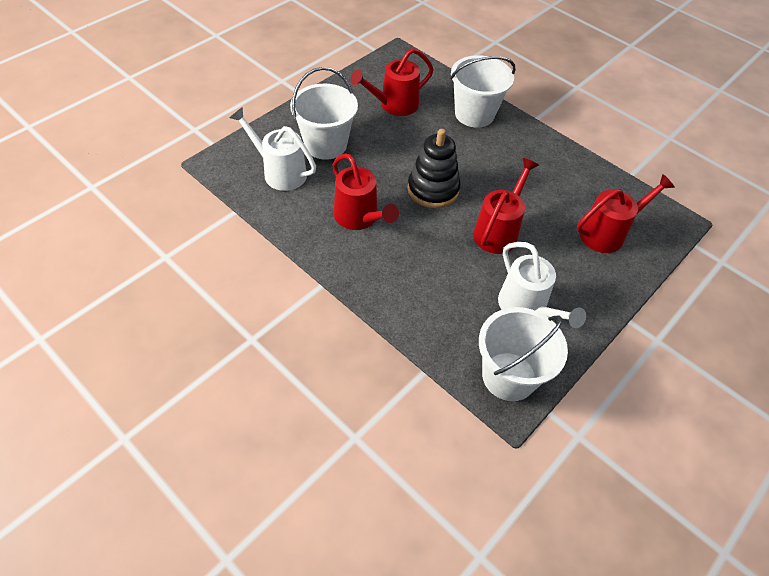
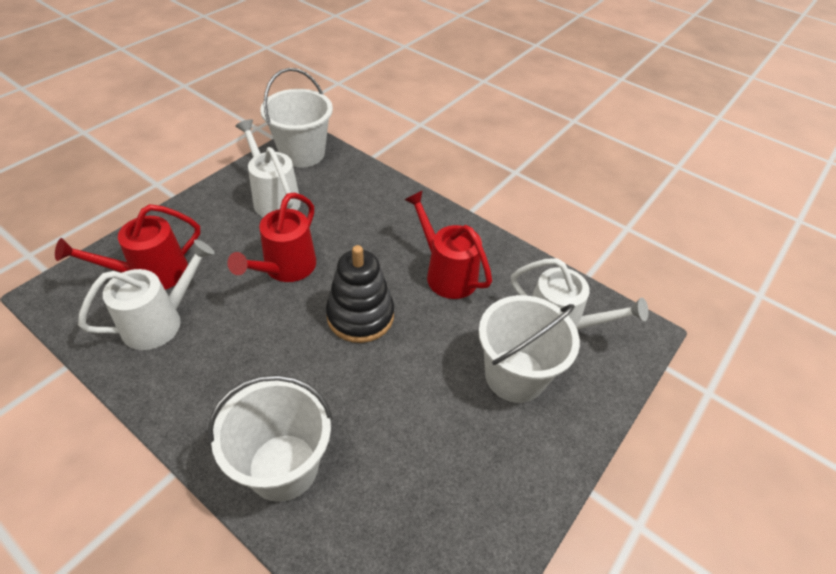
camera: 175 degrees right, 5 degrees down
(394, 105) = (425, 473): red watering can -> none
(581, 196) = (161, 321): none -> white watering can

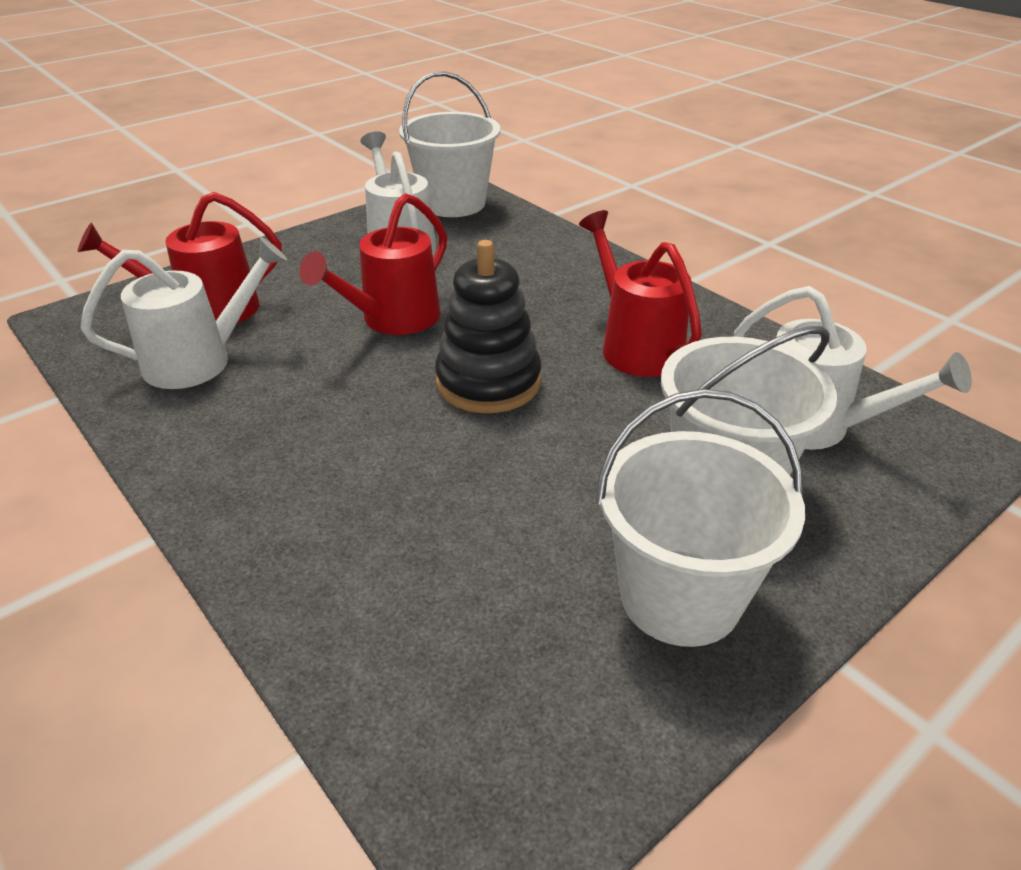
camera: 15 degrees right, 10 degrees down
(283, 466) = (317, 549): white bucket -> white bucket (680, 597)

